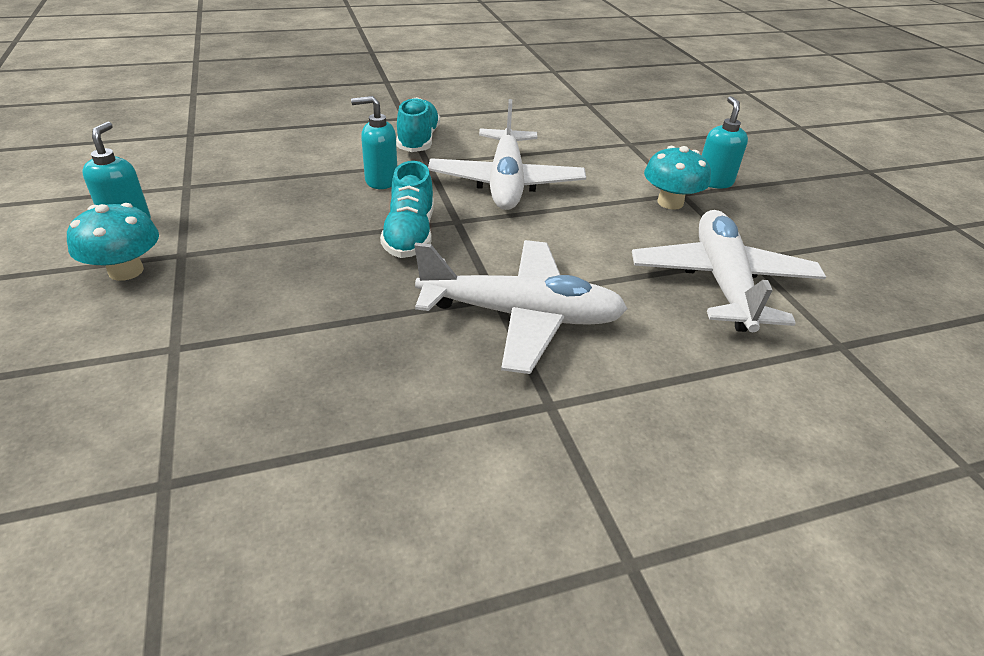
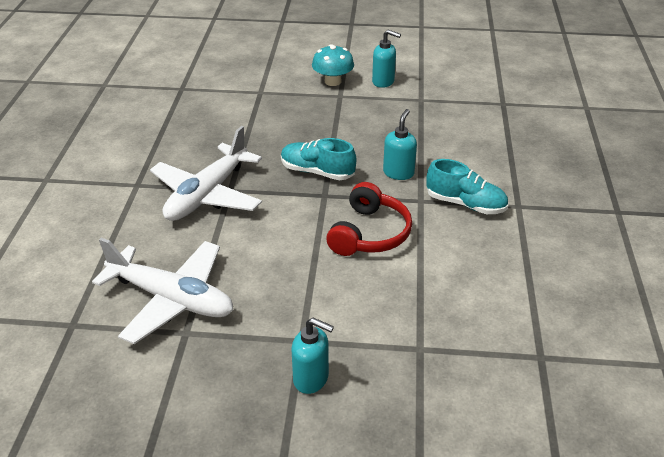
camera: 115 degrees right, 0 degrees up
(506, 183) = (370, 234): white plane -> red headphones
(670, 202) = (290, 323): turquoise mushroom -> none

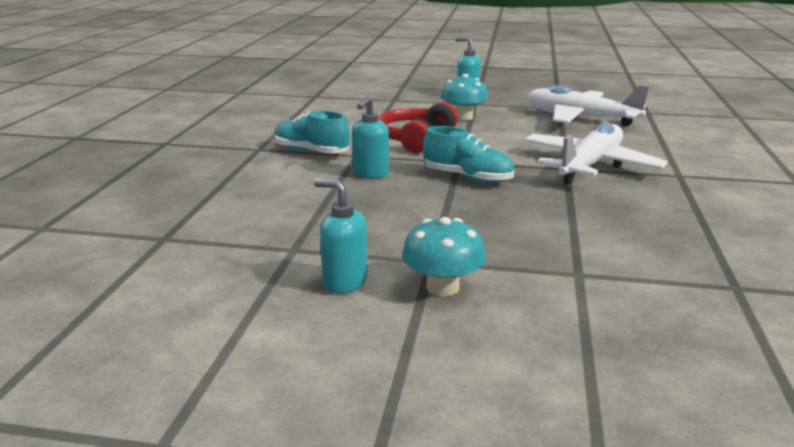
camera: 175 degrees left, 15 degrees down
(319, 292) = (463, 117): none -> turquoise mushroom

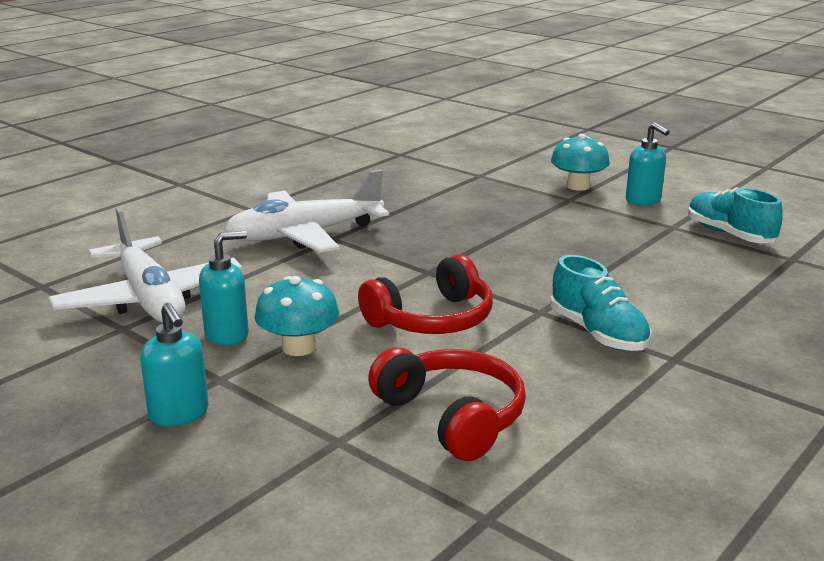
camera: 150 degrees left, 0 degrees up
(356, 112) = (452, 416): none -> red headphones
(370, 174) = (547, 280): turquoise soap dispenser -> turquoise soap dispenser (227, 335)
(467, 177) = (448, 251): turquoise shoe -> turquoise shoe (729, 234)

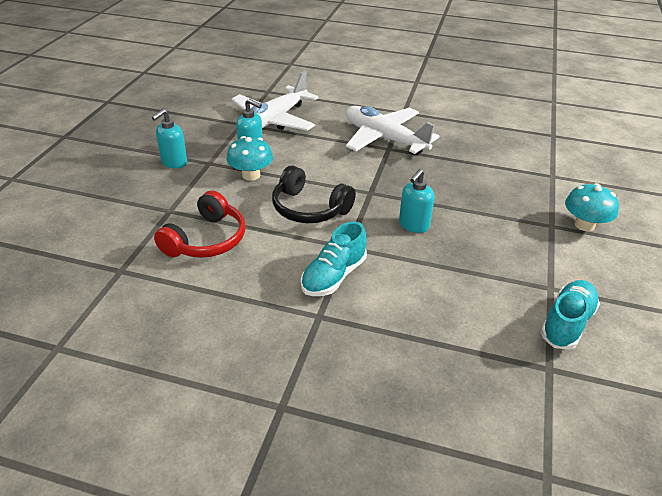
camera: 65 degrees right, 15 degrees up
(432, 319) = (309, 208): red headphones -> black headphones
(643, 201) = (591, 264): turquoise soap dispenser -> turquoise soap dispenser (413, 225)

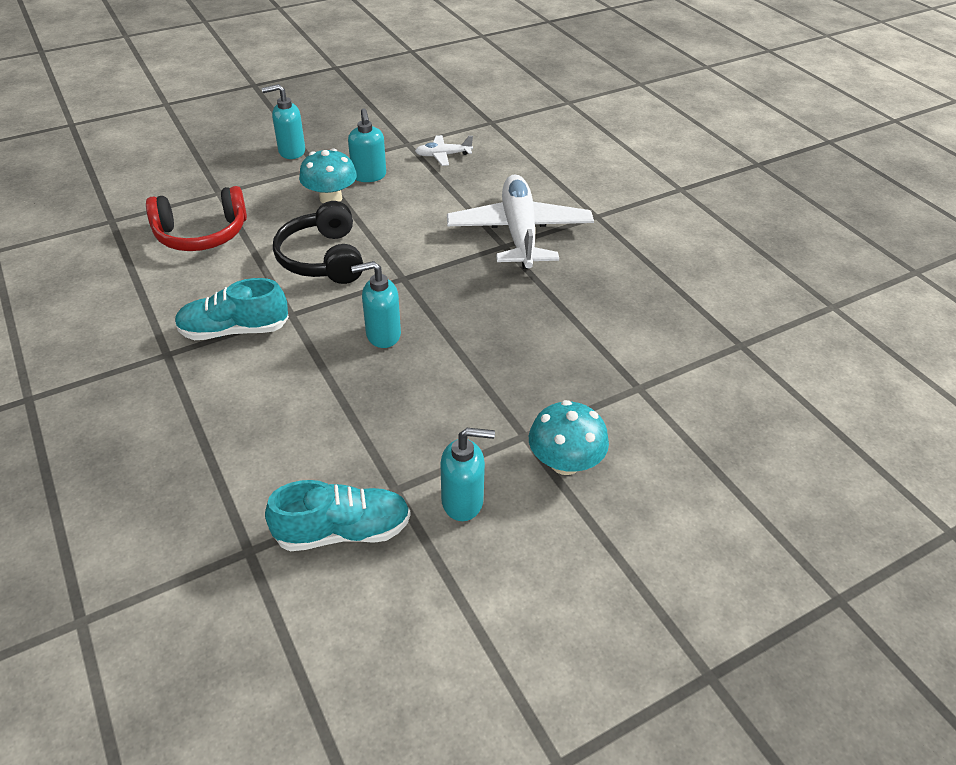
camera: 45 degrees right, 5 degrees up
(273, 120) = (443, 155): white plane -> white plane, size x0.44
(582, 270) = (463, 501): none -> turquoise soap dispenser

